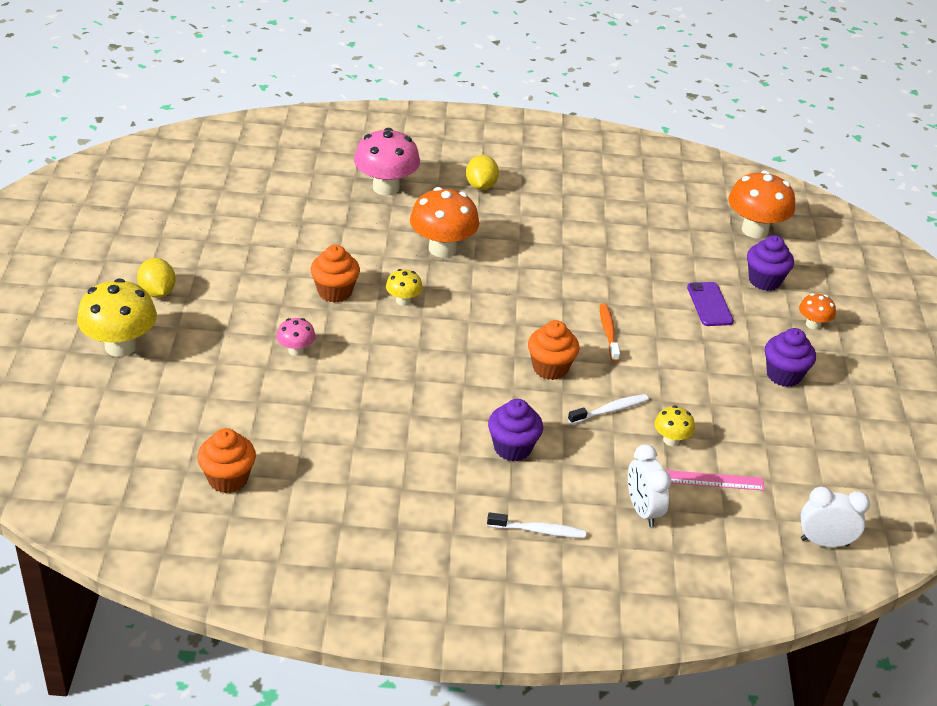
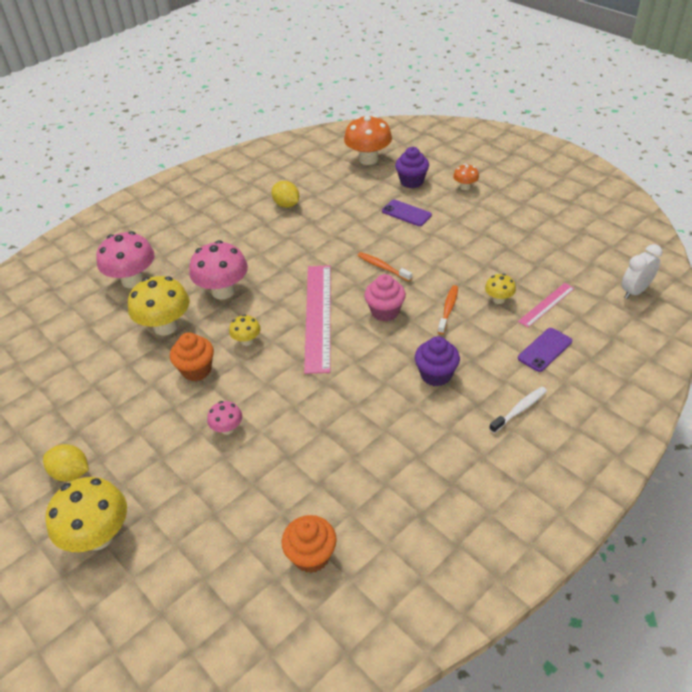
camera: 40 degrees left, 5 degrees up
(359, 242) = (165, 326): none -> yellow mushroom
(442, 248) = (223, 291): orange mushroom -> pink mushroom
(481, 186) = (191, 238): yellow lemon -> yellow lemon (286, 205)
(488, 327) = (318, 316): none -> pink ruler
(550, 368) = (385, 312): orange cupcake -> pink cupcake
(610, 410) = (448, 309): white toothbrush -> orange toothbrush
(642, 510) = (544, 350): white clock -> purple phone
(783, 375) = (492, 222): purple cupcake -> none

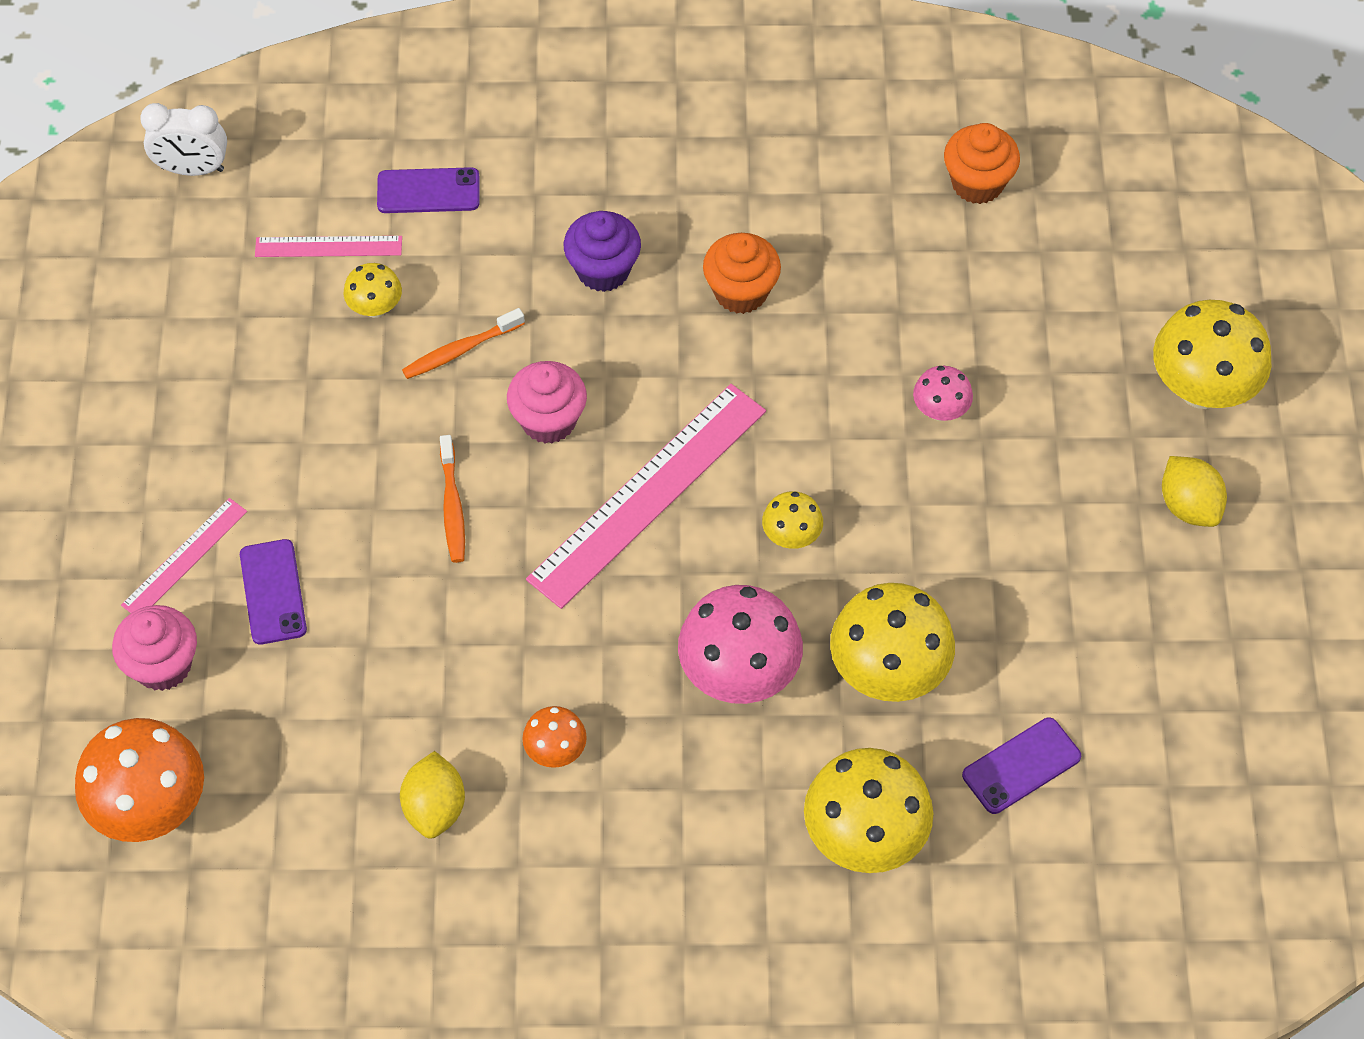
camera: 140 degrees left, 15 degrees up
(86, 333) = (1021, 766): none -> purple phone
(133, 280) = (864, 836): pink mushroom -> yellow mushroom
(196, 370) = (906, 542): orange cupcake -> orange cupcake (741, 292)
(411, 181) = (163, 665): purple cupcake -> pink cupcake
(445, 203) = (185, 558): none -> pink ruler
(465, 187) = (102, 566): orange mushroom -> orange mushroom (555, 751)
(519, 409) = (566, 149): white toothbrush -> none

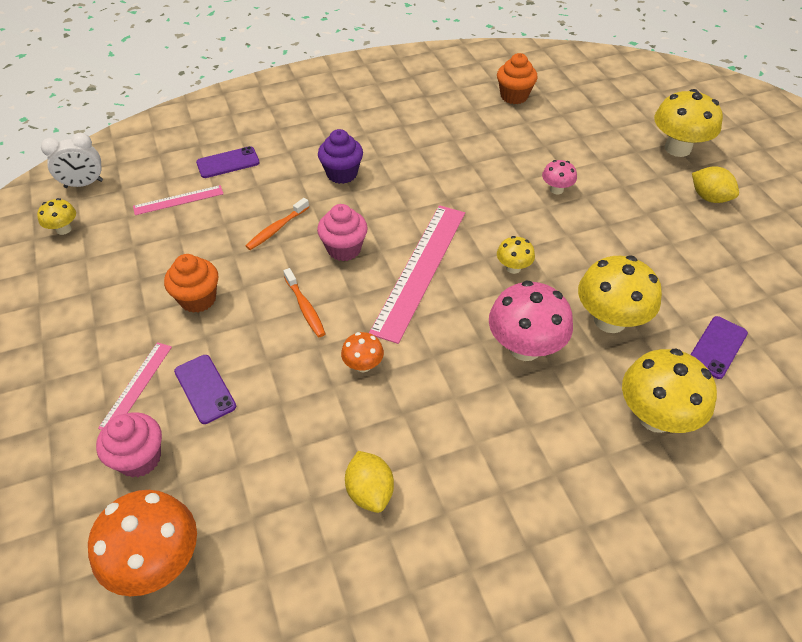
camera: 20 degrees left, 10 degrees down
(375, 307) = (217, 221): yellow mushroom -> yellow mushroom (64, 229)
(555, 751) = (435, 428): orange mushroom -> orange mushroom (363, 365)
(741, 292) = (421, 165): orange cupcake -> orange cupcake (198, 299)

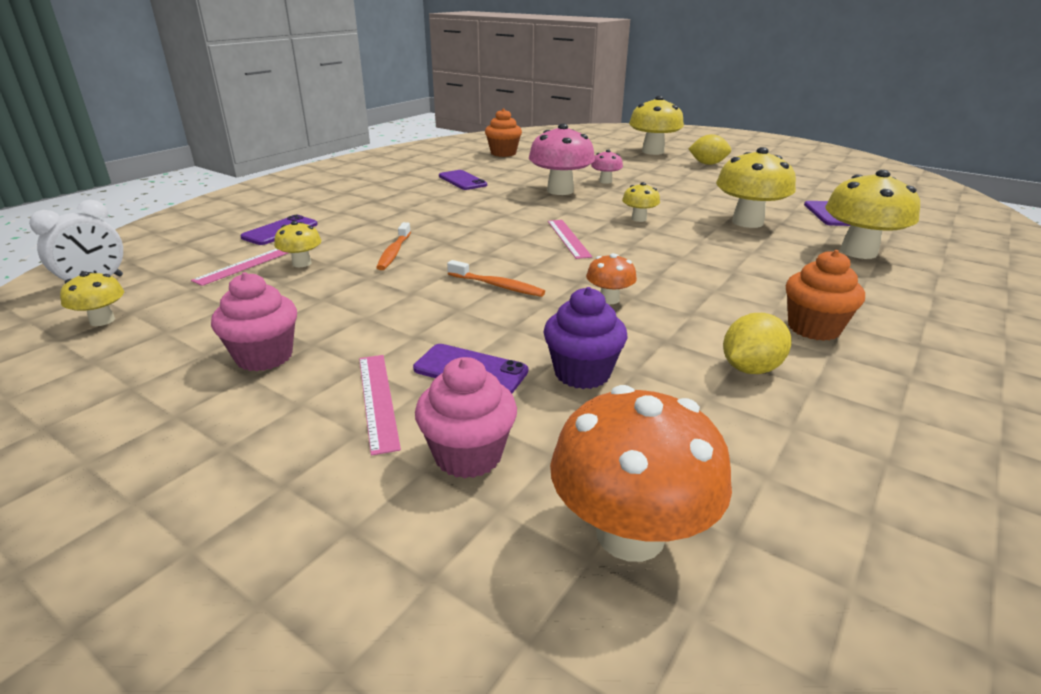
camera: 35 degrees left, 20 degrees down
(198, 299) = (368, 315): orange cupcake -> orange cupcake (813, 328)
(208, 215) = (302, 263): none -> yellow mushroom
(342, 174) = (414, 211): purple cupcake -> purple cupcake (582, 373)
(344, 249) = (481, 246): pink cupcake -> pink cupcake (264, 356)
(370, 491) = (750, 368): yellow lemon -> yellow lemon turned 75 degrees counterclockwise
(420, 269) = (568, 238): pink ruler -> pink ruler, size x0.51
(426, 136) = (462, 181): none -> purple phone
(525, 347) = (717, 250): pink mushroom -> pink mushroom (560, 191)

